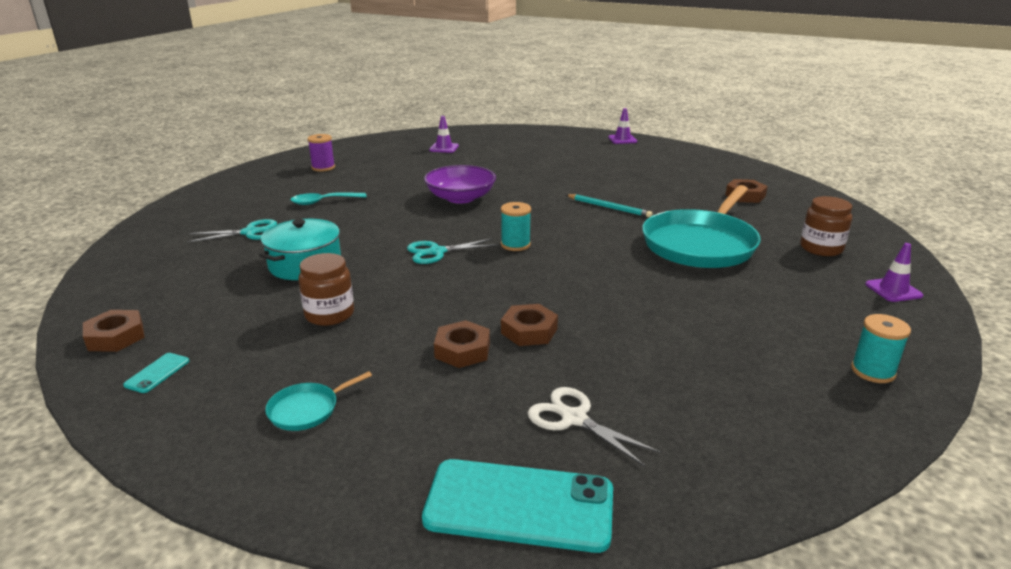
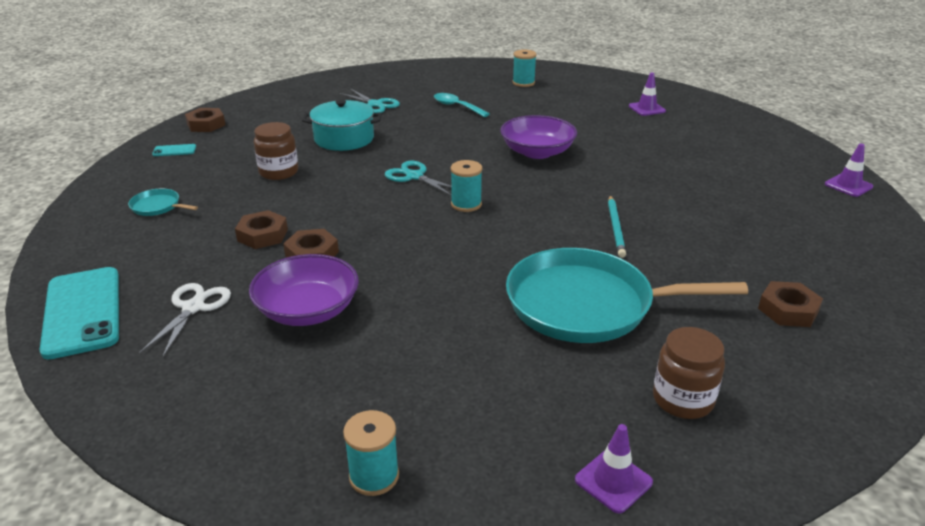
camera: 60 degrees right, 5 degrees up
(323, 167) = (523, 83): purple spool -> turquoise spool
(628, 353) = (308, 310): none -> purple bowl

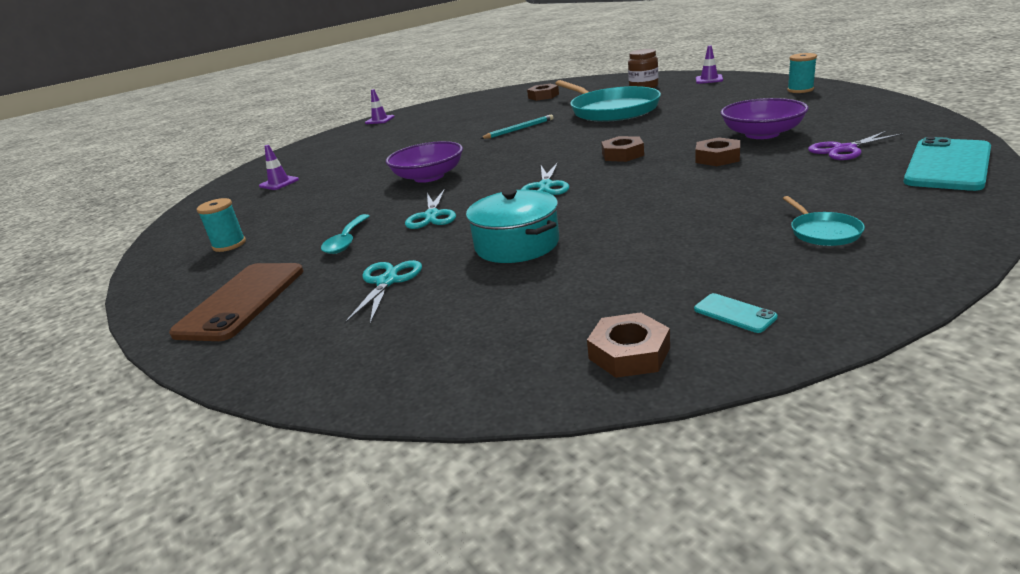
camera: 120 degrees left, 5 degrees down
(193, 308) = (844, 149): white scissors -> purple scissors
(262, 235) = (739, 178): brown nut -> brown nut (622, 154)
(278, 172) = (645, 228): brown jar -> none
(427, 78) = (242, 301): none -> brown phone
(444, 133) = (432, 216): none -> turquoise scissors
(466, 204) = (559, 159): turquoise spool -> none

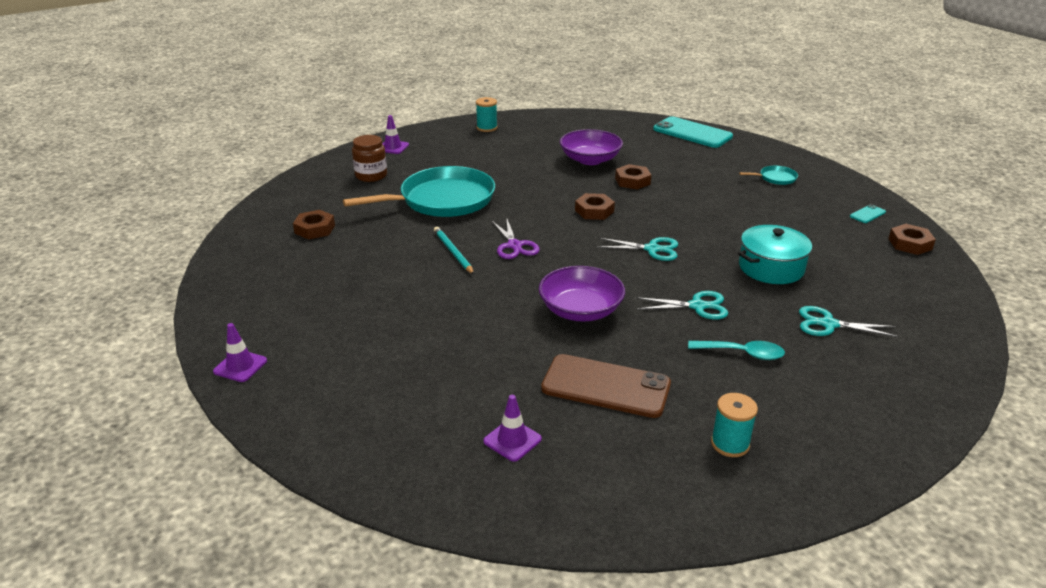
camera: 90 degrees left, 5 degrees up
(242, 301) = (862, 403): brown phone -> brown phone (606, 386)
(844, 149) = (646, 146): purple scissors -> purple scissors (514, 246)

